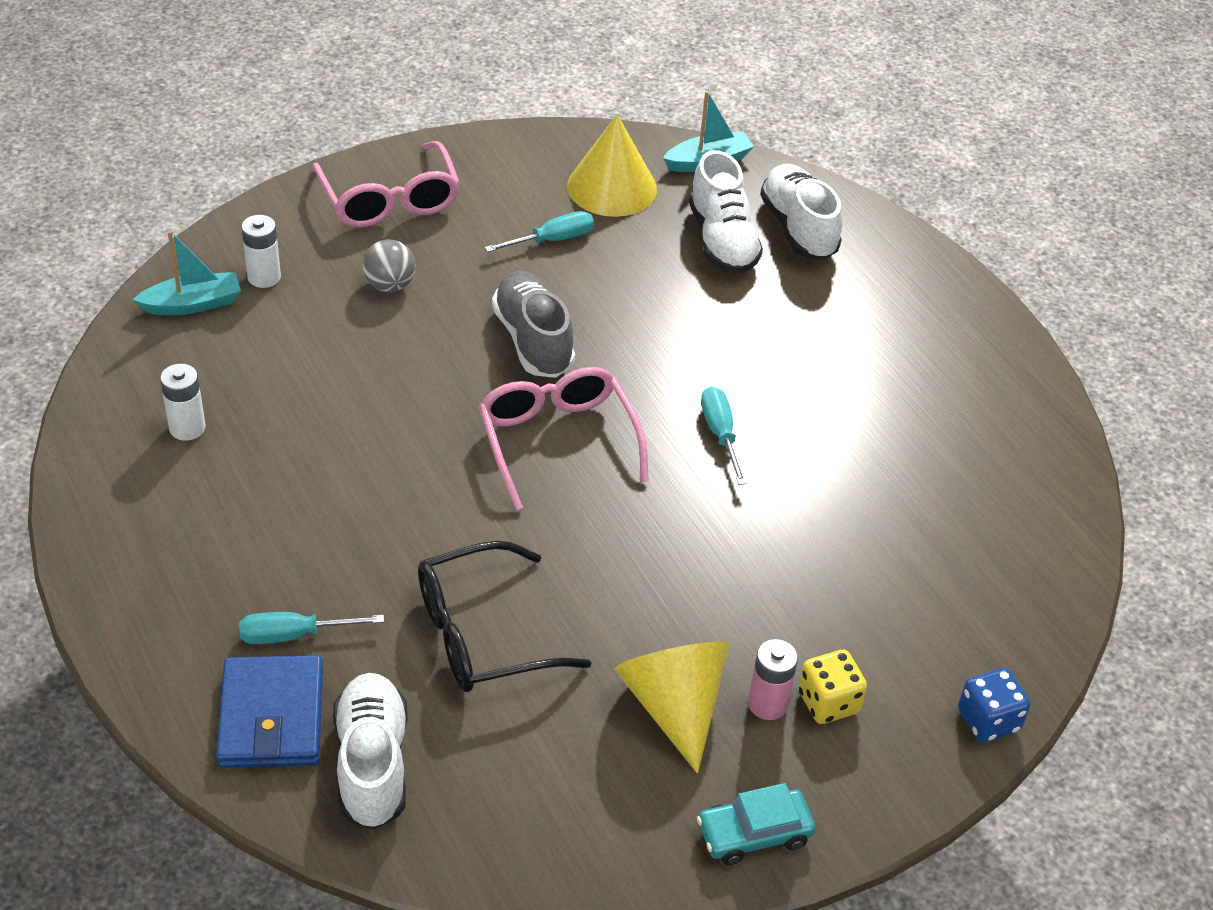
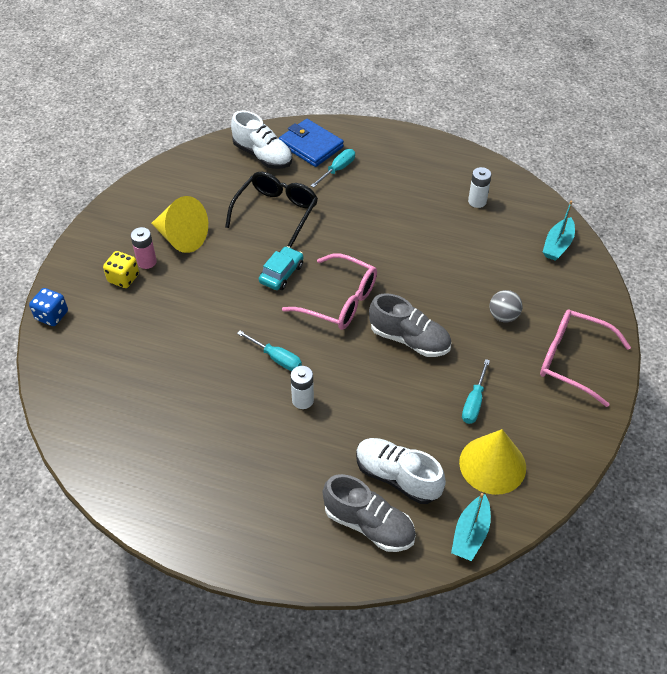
camera: 140 degrees right, 5 degrees up
(264, 277) = (554, 278): white battery -> white battery (302, 400)
(754, 834) = (113, 219): turquoise car -> turquoise car (281, 273)
(798, 228) = (369, 524): white shoe -> grey shoe

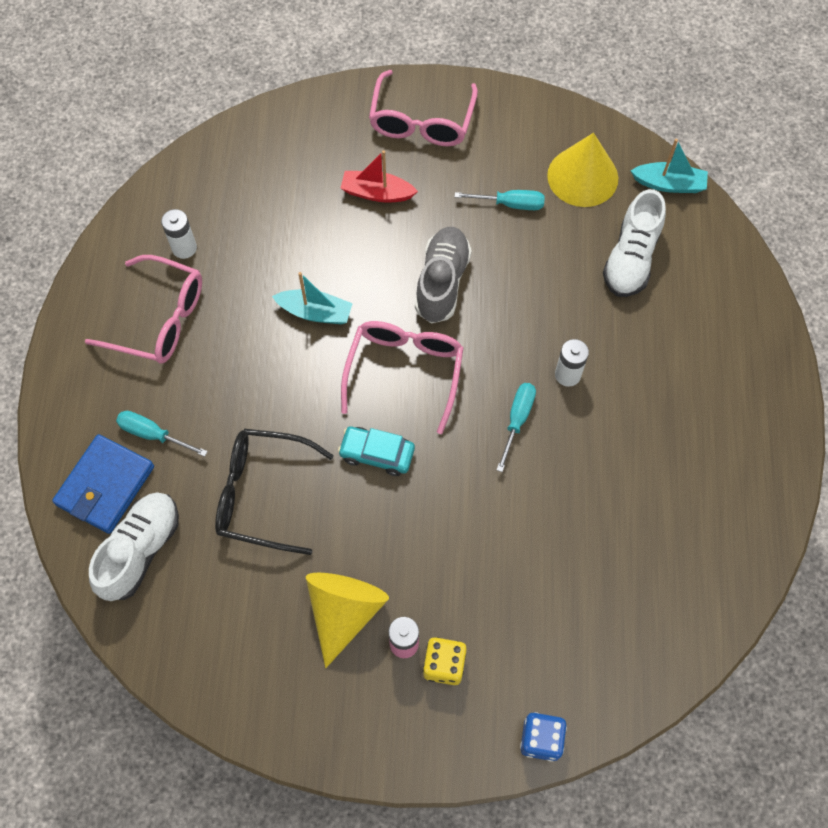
camera: 105 degrees left, 15 degrees up
(369, 524) = (695, 273): grey shoe -> none
(422, 182) = (158, 319): none -> pink glasses
(503, 316) = (377, 193): grey ball -> red boat
(557, 245) = (244, 152): turquoise boat -> turquoise boat (315, 312)

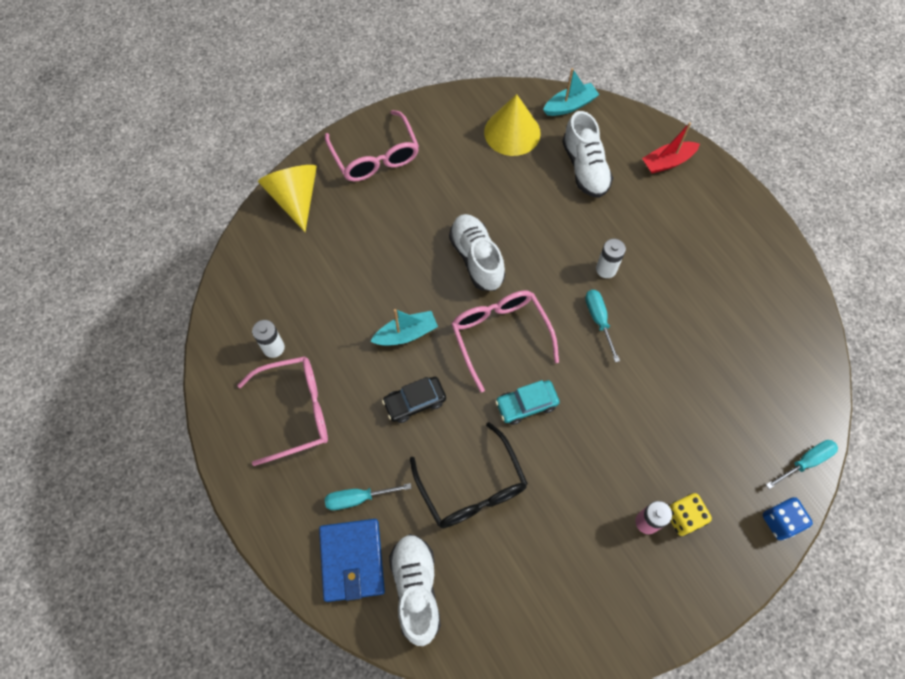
camera: 35 degrees left, 0 degrees up
(263, 494) = (471, 486): black glasses -> black glasses turned 90 degrees counterclockwise
(273, 381) = (415, 402): none -> black car
(344, 611) = (591, 529): yellow cone -> yellow cone (295, 198)
(377, 193) = (383, 224): red boat -> red boat (667, 162)
(442, 282) = (476, 258): grey shoe -> white shoe
(510, 204) = (479, 178): turquoise screwdriver -> turquoise screwdriver (805, 462)

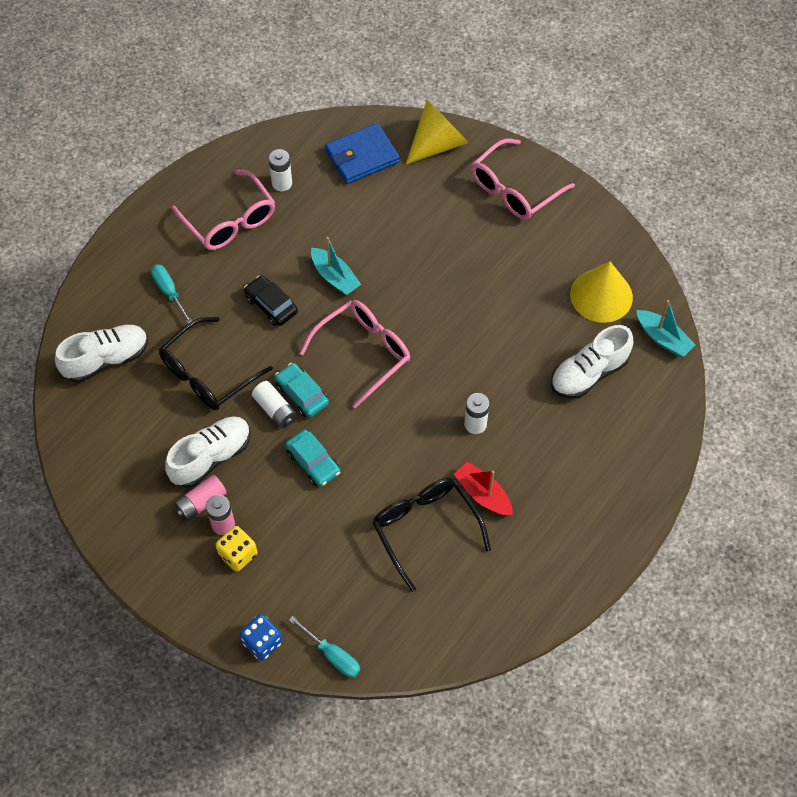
camera: 70 degrees right, 5 degrees down
(352, 560) = (116, 306): blue wallet -> blue wallet (362, 156)
(476, 258) = (438, 309): white shoe -> white shoe (211, 457)
(535, 434) = (275, 409): none -> white battery
(598, 320) = (414, 432): turquoise screwdriver -> none
(603, 417) = (313, 462): none -> turquoise car
(617, 536) = (201, 502): none -> pink battery
(667, 162) = (635, 450): red boat -> red boat (483, 494)
(699, 343) = (425, 529): none -> black glasses

